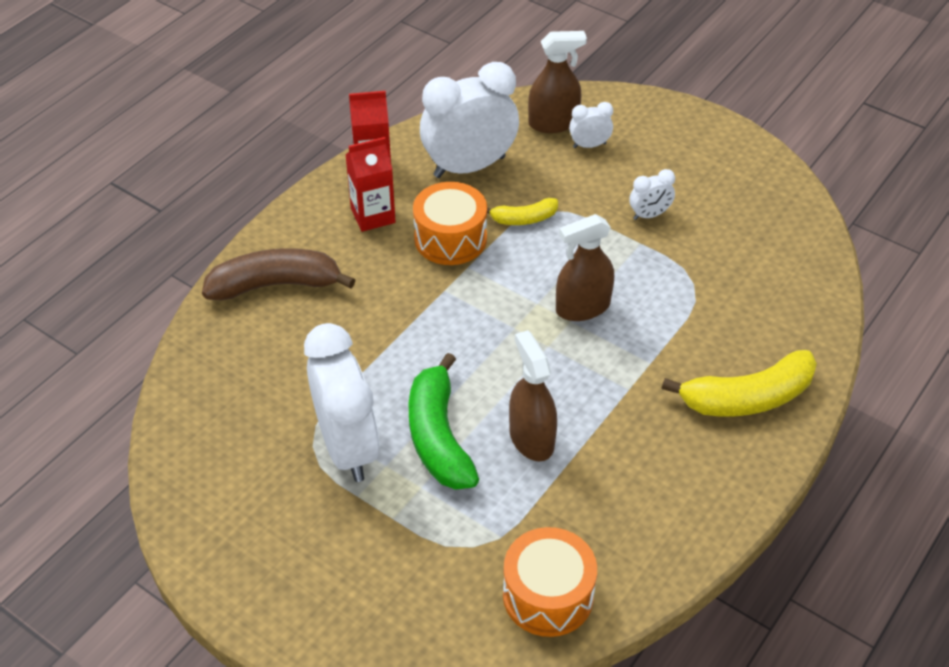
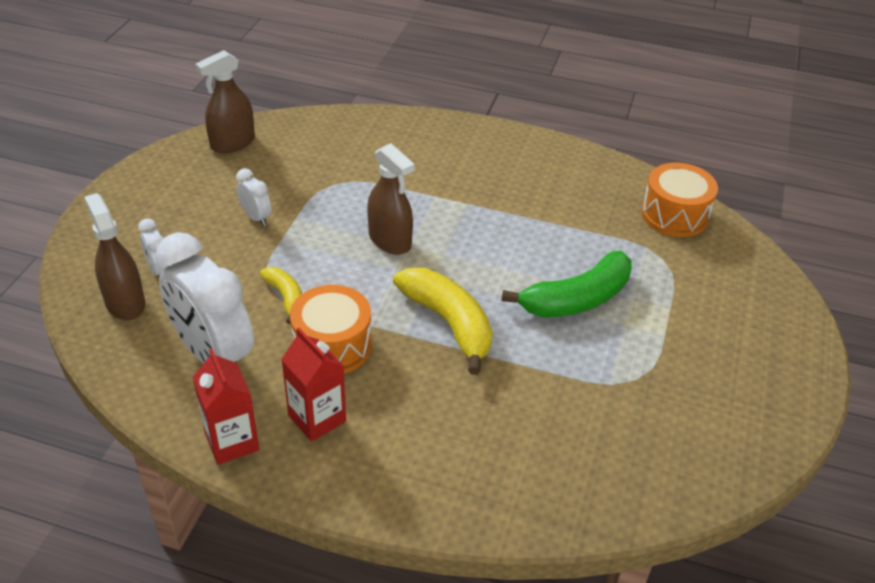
camera: 110 degrees left, 5 degrees down
(276, 285) = (455, 474): brown banana -> none
(347, 447) = (622, 354): white clock -> none
(531, 438) = (546, 246): brown spray bottle -> brown spray bottle (232, 143)
(747, 398) = (446, 146): yellow banana -> yellow banana (449, 323)

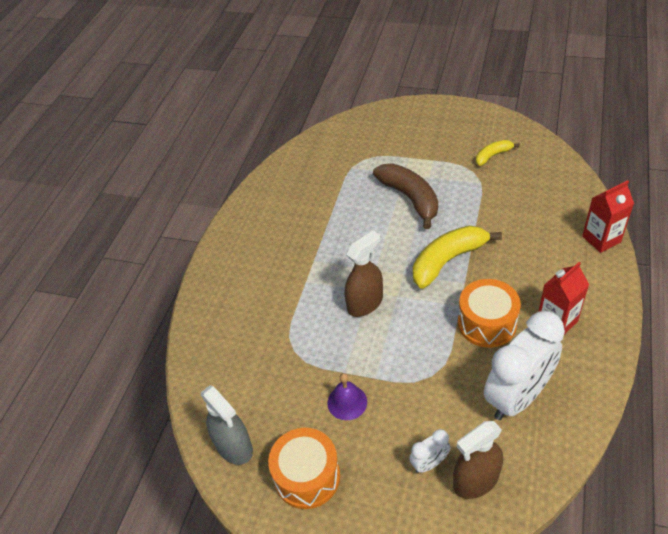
camera: 85 degrees left, 5 degrees up
(232, 143) = (234, 446): brown spray bottle -> grey spray bottle
(232, 442) = (594, 367): red carton -> red carton (601, 239)
(256, 217) = (347, 402): white clock -> purple bell
(286, 298) = (443, 361): yellow banana -> yellow banana (493, 156)
(576, 299) = (410, 198): green banana -> brown banana
(674, 215) = (317, 153): orange drum -> orange drum (307, 476)

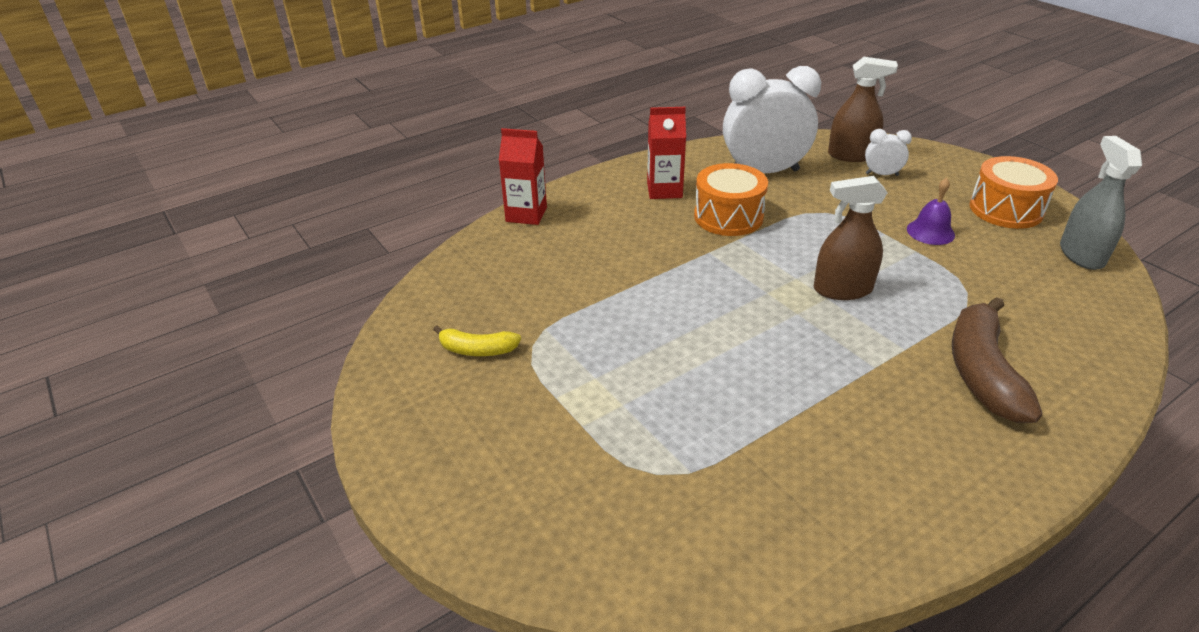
camera: 145 degrees left, 10 degrees down
(410, 198) = (658, 365): brown banana -> brown banana (982, 372)
(448, 260) = (700, 277): yellow banana -> none

